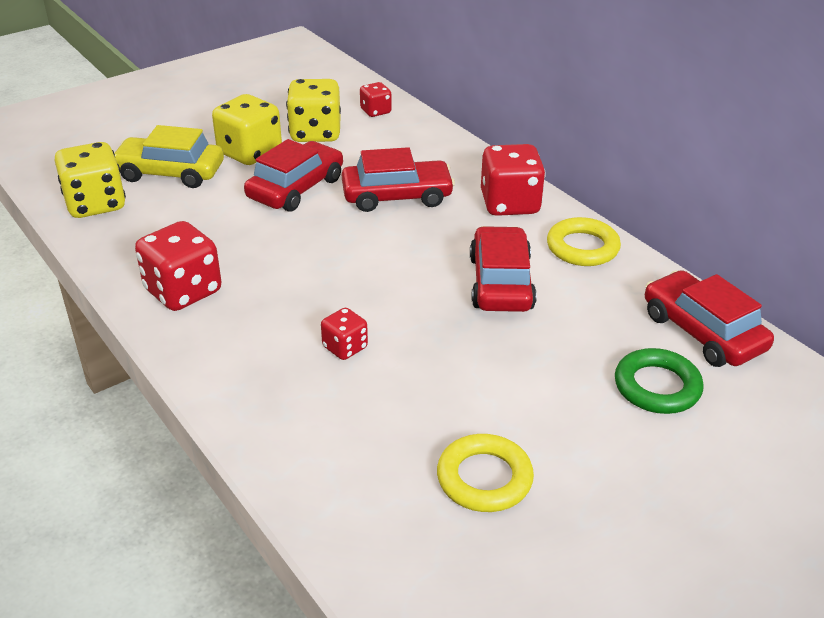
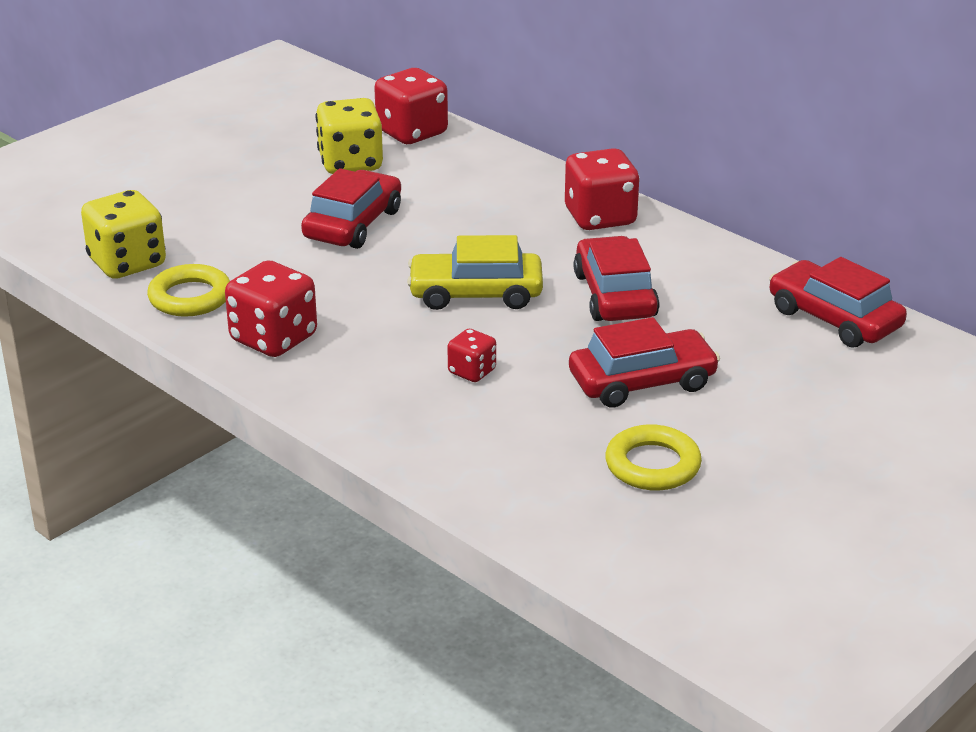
camera: 10 degrees left, 5 degrees down
(170, 173) = (198, 222): yellow car -> yellow car (476, 294)
(250, 153) = (282, 191): yellow dice -> none
(375, 111) = (412, 132): red dice -> red dice, size x1.85
(397, 196) = (471, 221): red car -> red car (642, 382)
(582, 247) = (691, 253): yellow ring -> yellow ring (190, 297)
(657, 387) = (799, 371): green ring -> none

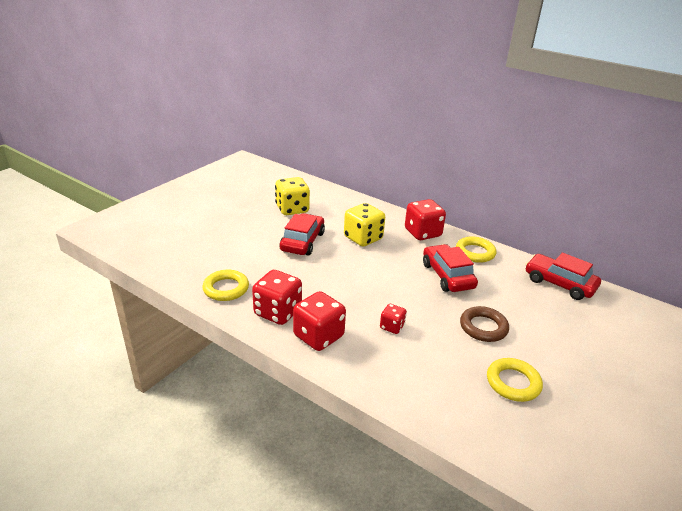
camera: 10 degrees left, 0 degrees up
(127, 263) = (187, 269): yellow dice -> yellow dice (363, 238)
(412, 132) = (317, 193): red dice -> red dice (318, 336)
(476, 294) = (377, 278): yellow car -> none
(642, 382) = (483, 327): red car -> brown ring
(691, 257) = (475, 252): none -> yellow ring

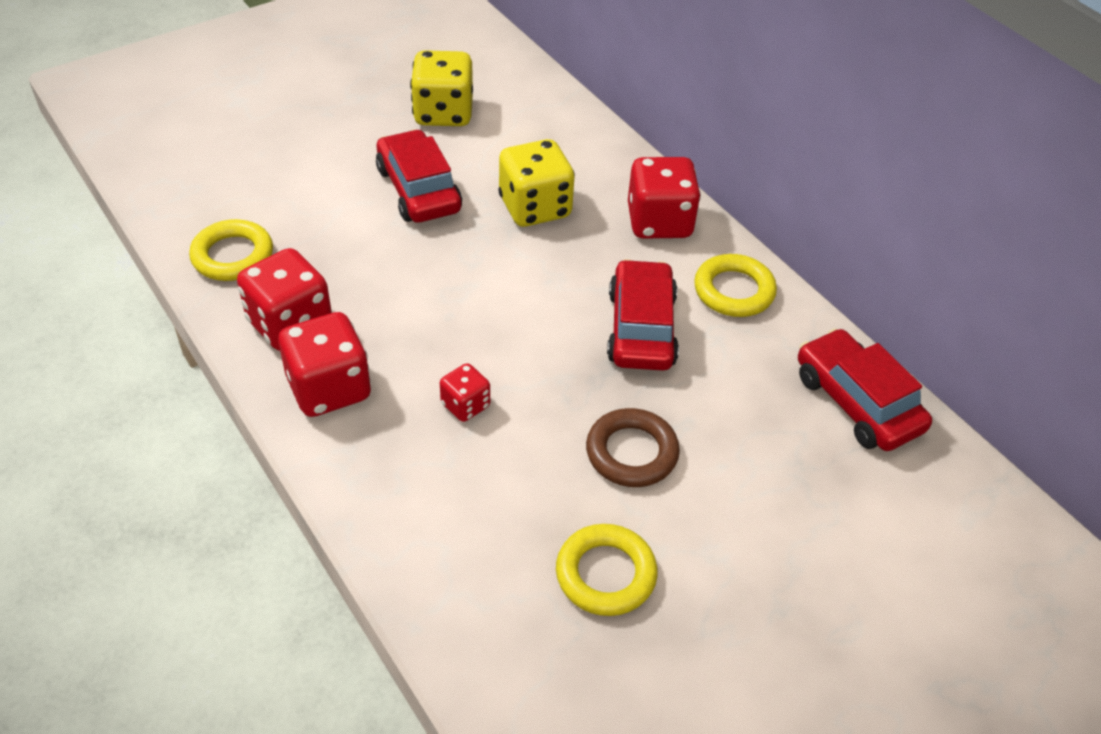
camera: 20 degrees right, 15 degrees up
(302, 241) = (418, 190): red car -> red car turned 60 degrees counterclockwise

